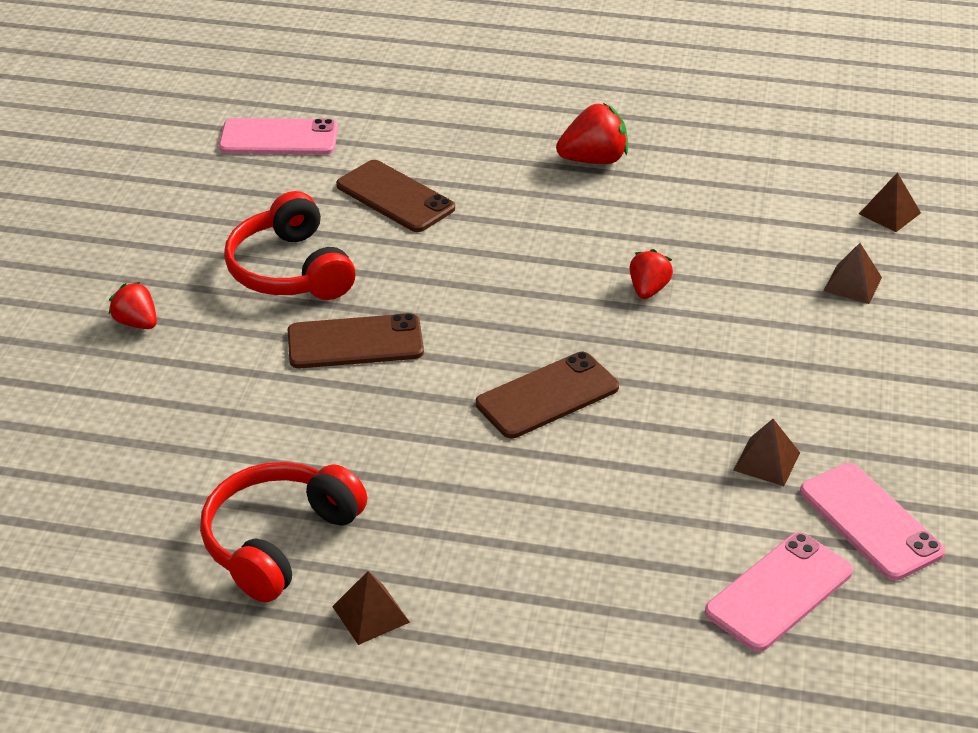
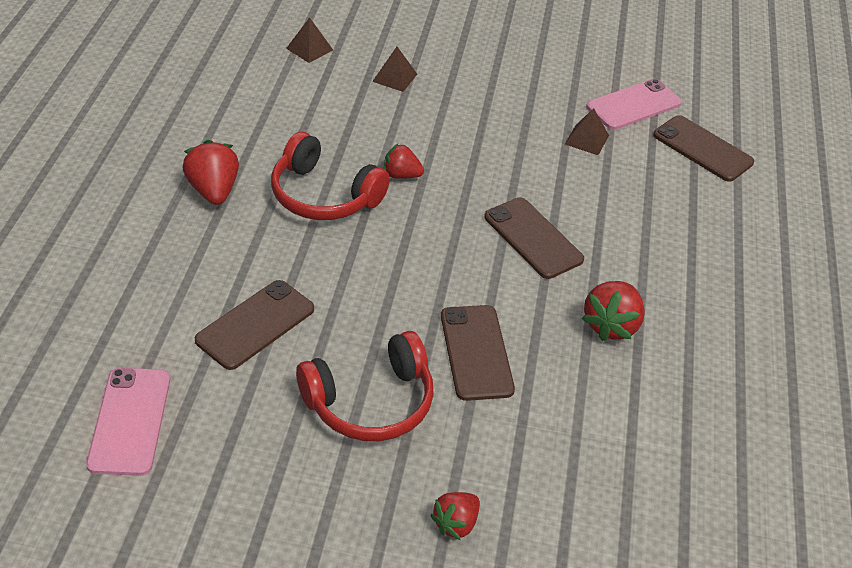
camera: 95 degrees left, 5 degrees up
(279, 541) = (721, 396): red headphones -> red headphones (324, 195)
(370, 614) = (778, 341): brown pyramid -> none
(397, 453) = (611, 325): none -> red strawberry
(779, 592) = (702, 149): pink phone -> brown phone

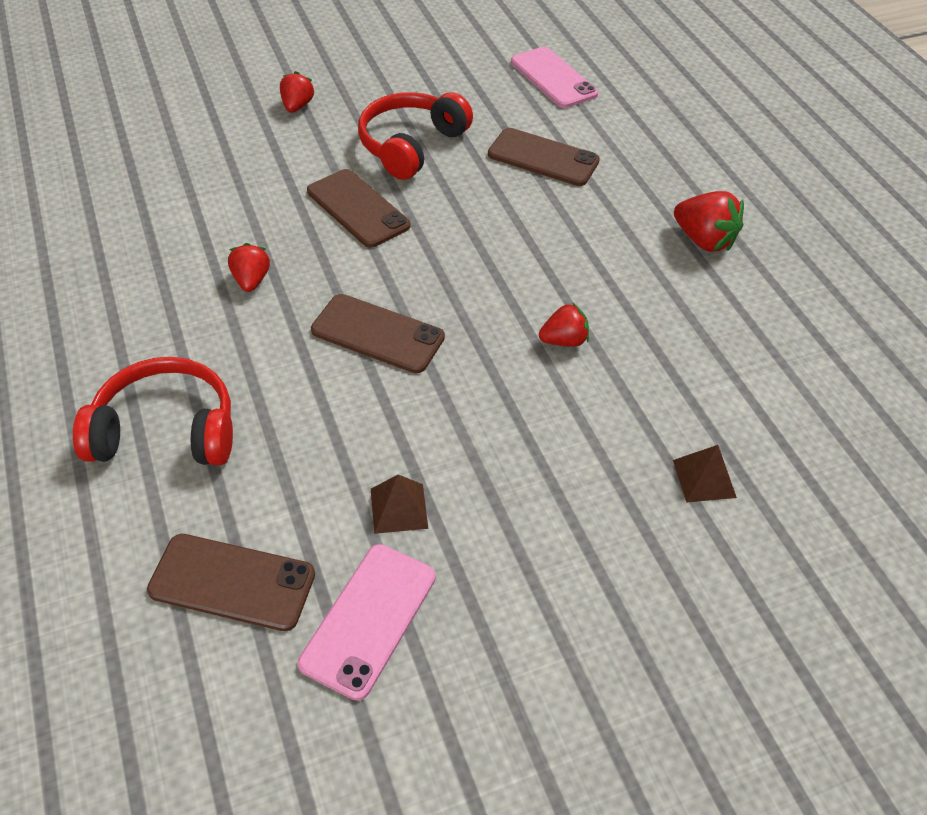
camera: 150 degrees right, 5 degrees up
(255, 324) = (543, 158): brown phone -> brown phone turned 75 degrees counterclockwise
(309, 49) = (843, 467): brown pyramid -> none
(324, 195) = (610, 282): red headphones -> red headphones (166, 430)
(611, 325) = (251, 280): red strawberry -> red strawberry, size x0.65

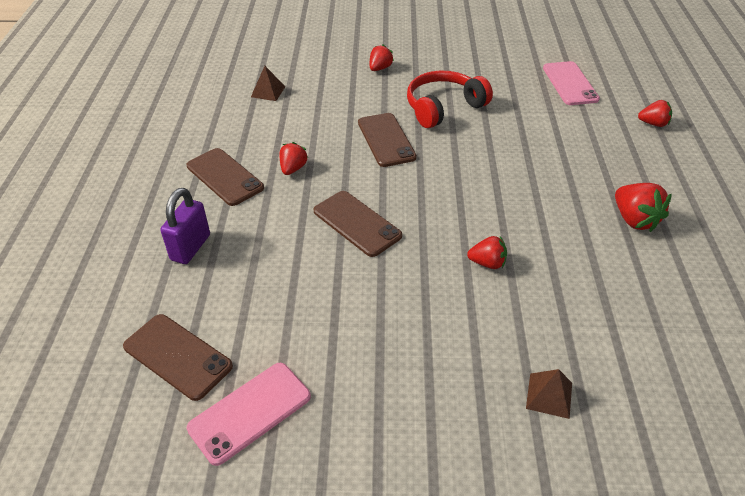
camera: 25 degrees right, 5 degrees down
(166, 430) = (190, 247): red headphones -> purple padlock
(398, 508) = (310, 343): brown pyramid -> brown pyramid (268, 91)
(543, 158) = (535, 135): brown phone -> brown phone (225, 177)
(672, 112) = (653, 124): none -> red strawberry

